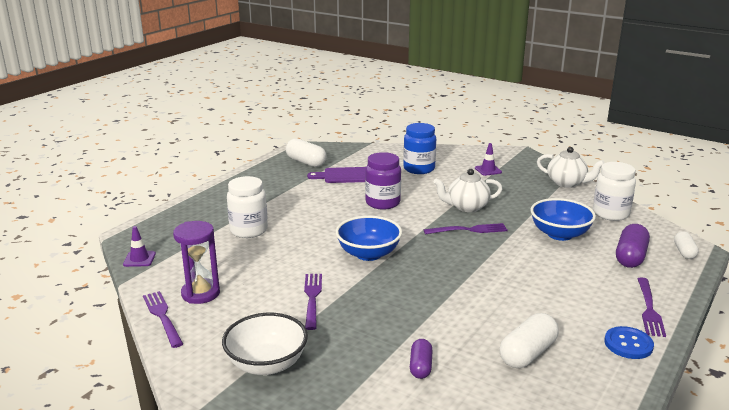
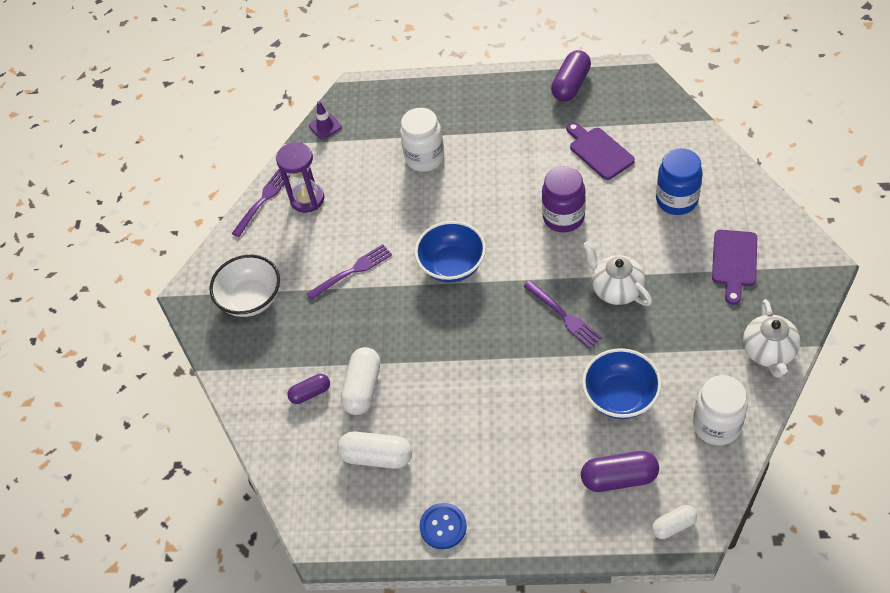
camera: 65 degrees right, 30 degrees up
(275, 166) = (571, 85): none -> purple capsule
(306, 162) = (602, 101): white capsule -> white capsule (363, 388)
(488, 170) = (734, 262): purple traffic cone -> purple cutting board
(649, 309) = (519, 526): purple fork -> none

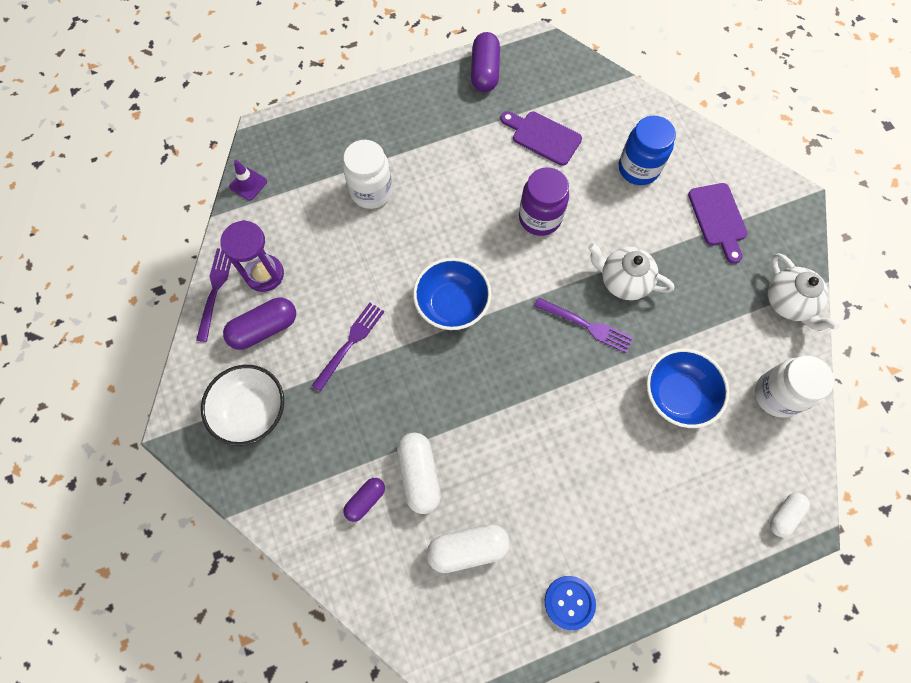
camera: 30 degrees left, 15 degrees up
(619, 478) = (714, 483): purple capsule -> purple capsule (264, 329)

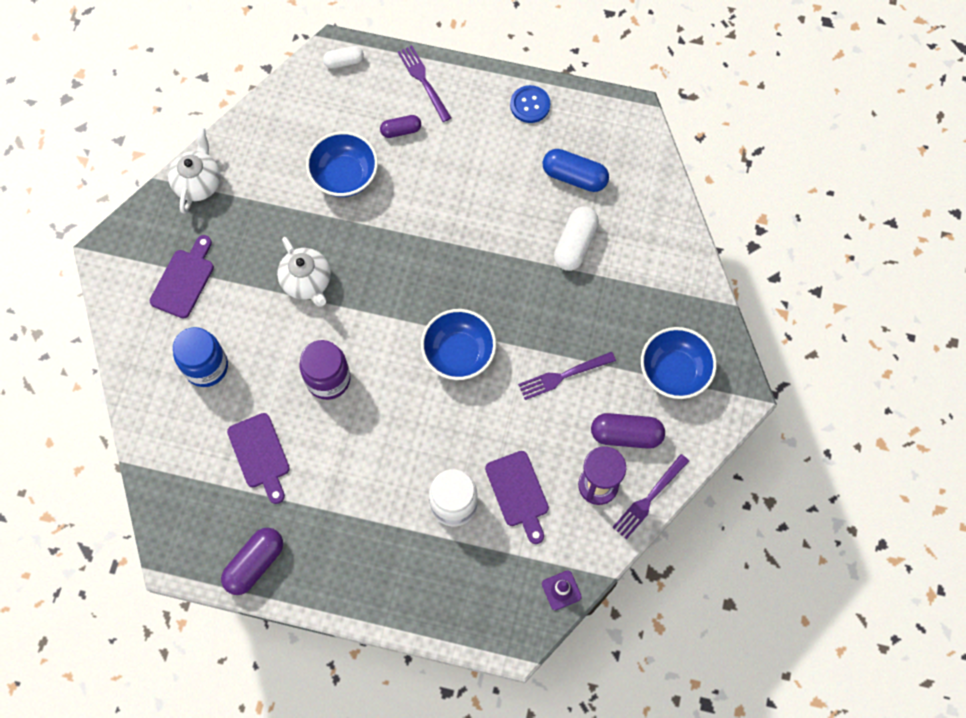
camera: 145 degrees left, 0 degrees up
(252, 411) = (674, 372): white bowl -> blue bowl
(326, 229) = (518, 493): none -> purple cutting board
(365, 500) = (626, 252): purple capsule -> purple capsule (401, 130)
(468, 548) = (574, 177): white capsule -> blue capsule
(586, 325) = (367, 267): purple fork -> purple fork (423, 81)
(776, 395) = (274, 130): white jar -> none

